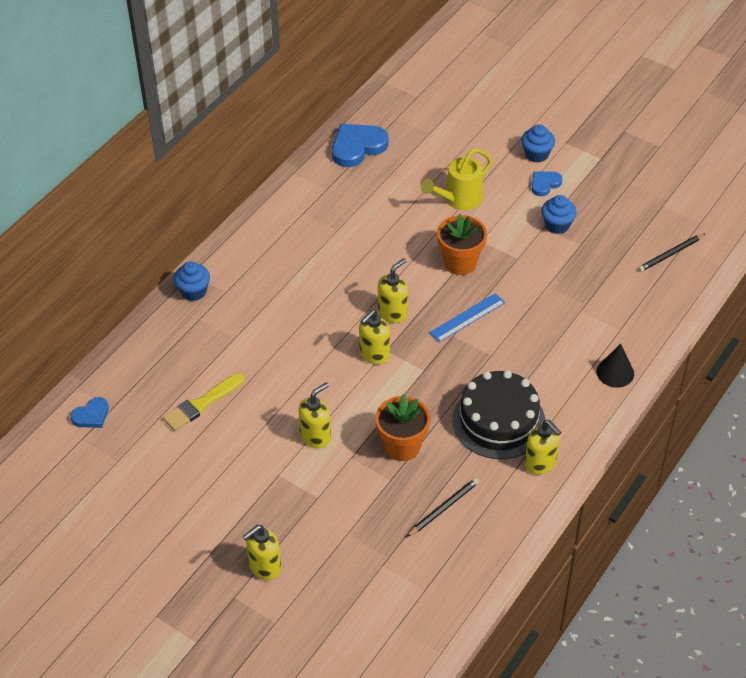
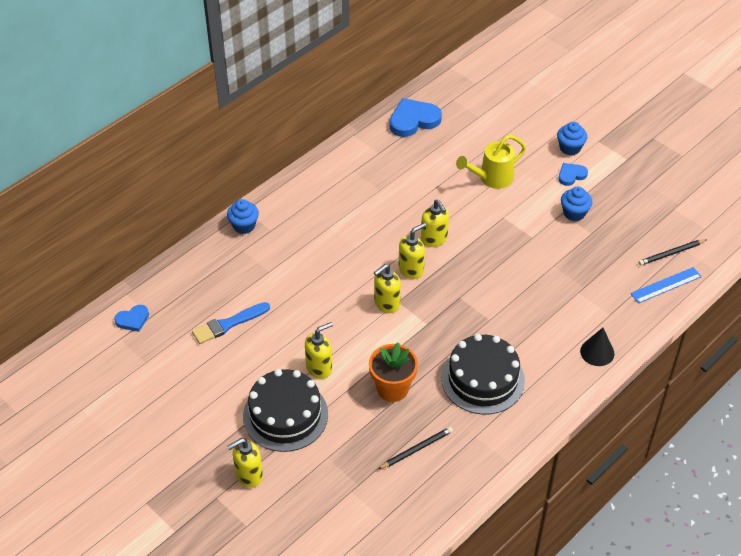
camera: 10 degrees right, 0 degrees up
(202, 404) = (228, 324): yellow brush -> blue brush
(290, 494) = (285, 415): none -> black cake
(460, 263) = (480, 234): orange flower pot -> none
(467, 318) = (476, 283): blue ruler -> blue ruler (666, 285)
(540, 463) = (512, 423): yellow soap dispenser -> yellow soap dispenser (434, 239)

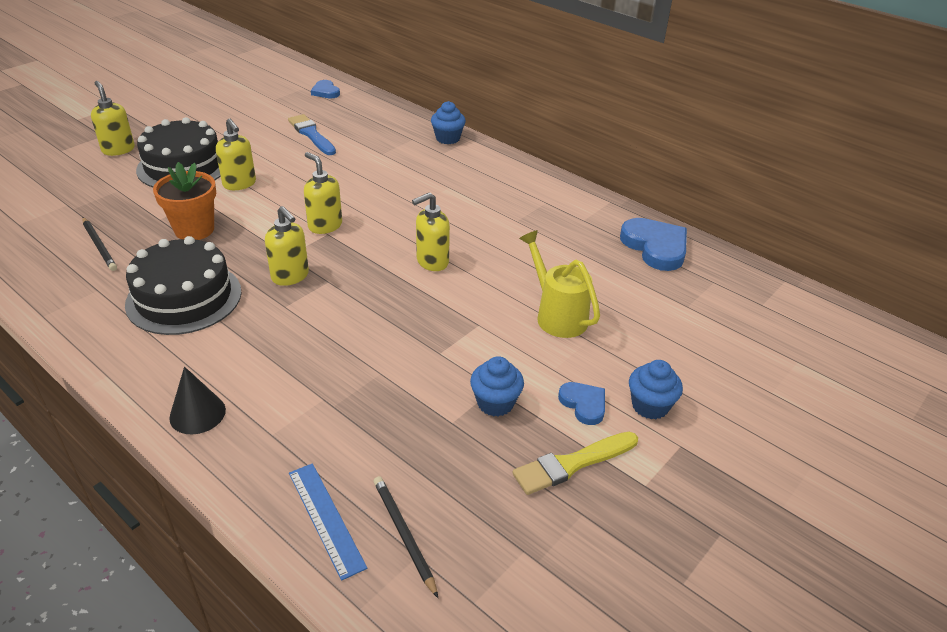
camera: 85 degrees right, 10 degrees down
(411, 269) = (379, 243): yellow soap dispenser -> yellow soap dispenser (290, 276)
(616, 185) = (572, 464): none -> yellow brush

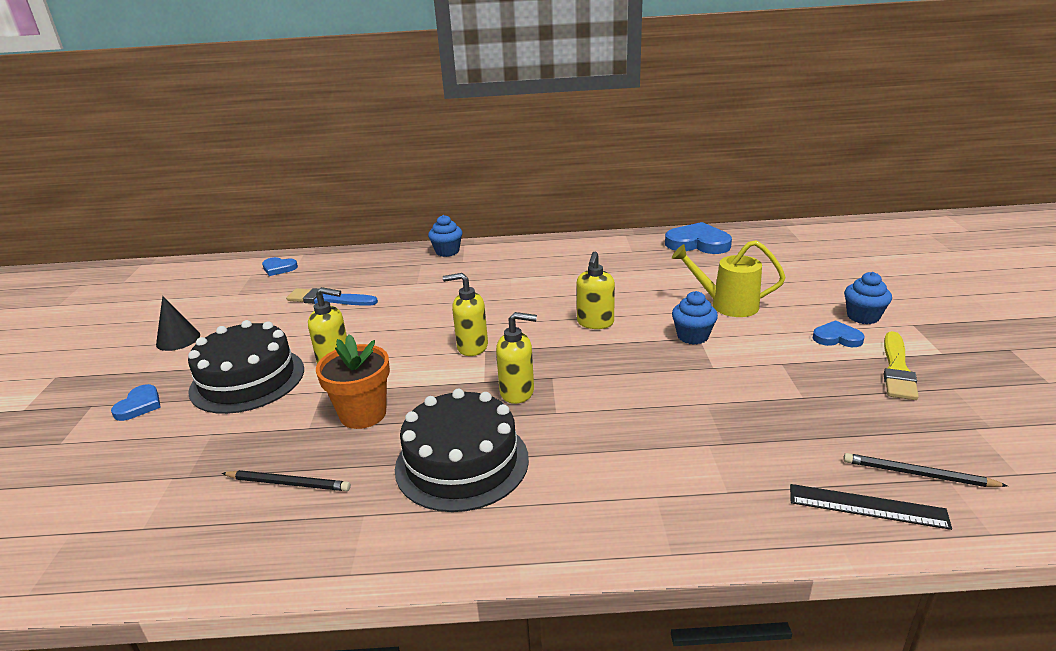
camera: 40 degrees left, 10 degrees down
(118, 150) = (139, 405): yellow soap dispenser -> blue heart
(197, 413) = (651, 524): black cone -> black cone (178, 339)
(326, 518) = (867, 506): blue ruler -> black ruler
(495, 403) = (799, 370): blue cupcake -> blue cupcake (692, 336)

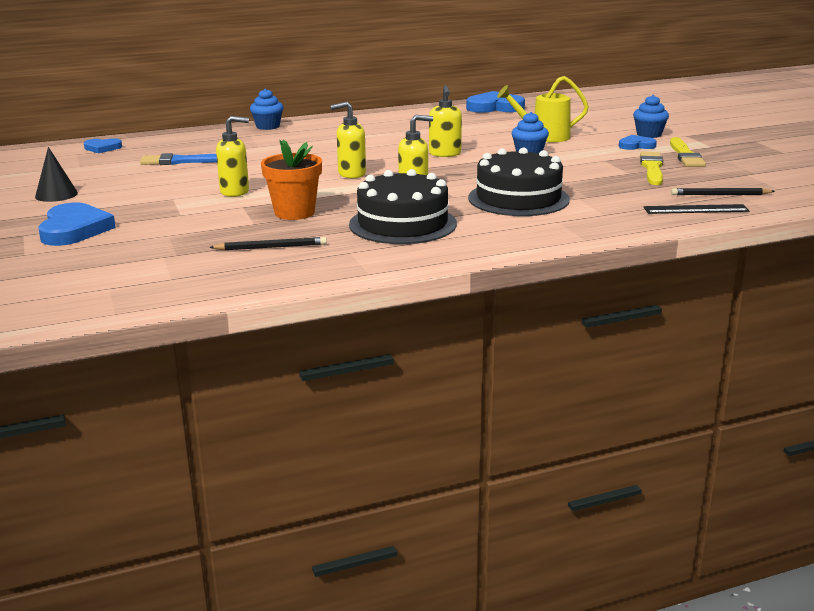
camera: 20 degrees left, 5 degrees down
(139, 405) = (74, 229): blue heart -> blue heart, size x1.79
(247, 379) = (163, 207): black cake -> black cake (518, 198)
(839, 391) = (652, 168): none -> yellow brush

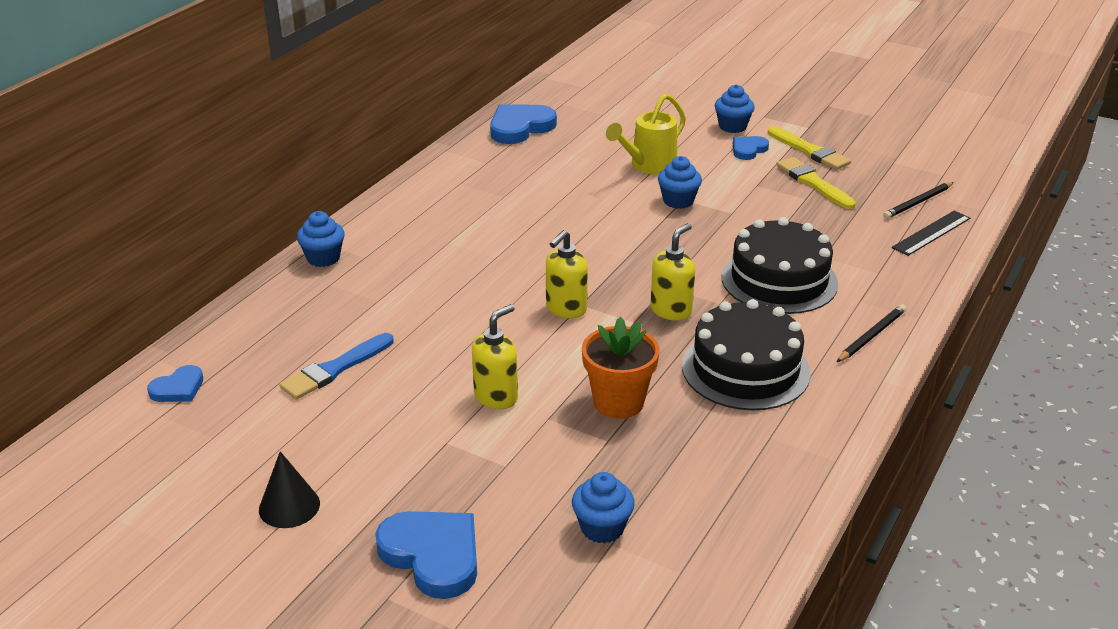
camera: 40 degrees left, 10 degrees up
(172, 250) = (602, 528): none -> blue cupcake
(271, 247) = (690, 469): black pencil -> black pencil (871, 336)
(445, 154) = (601, 233): yellow soap dispenser -> none

